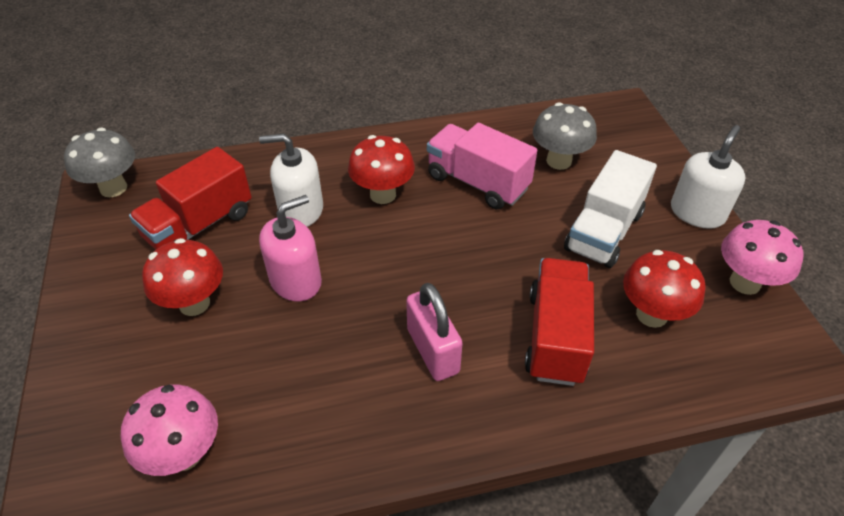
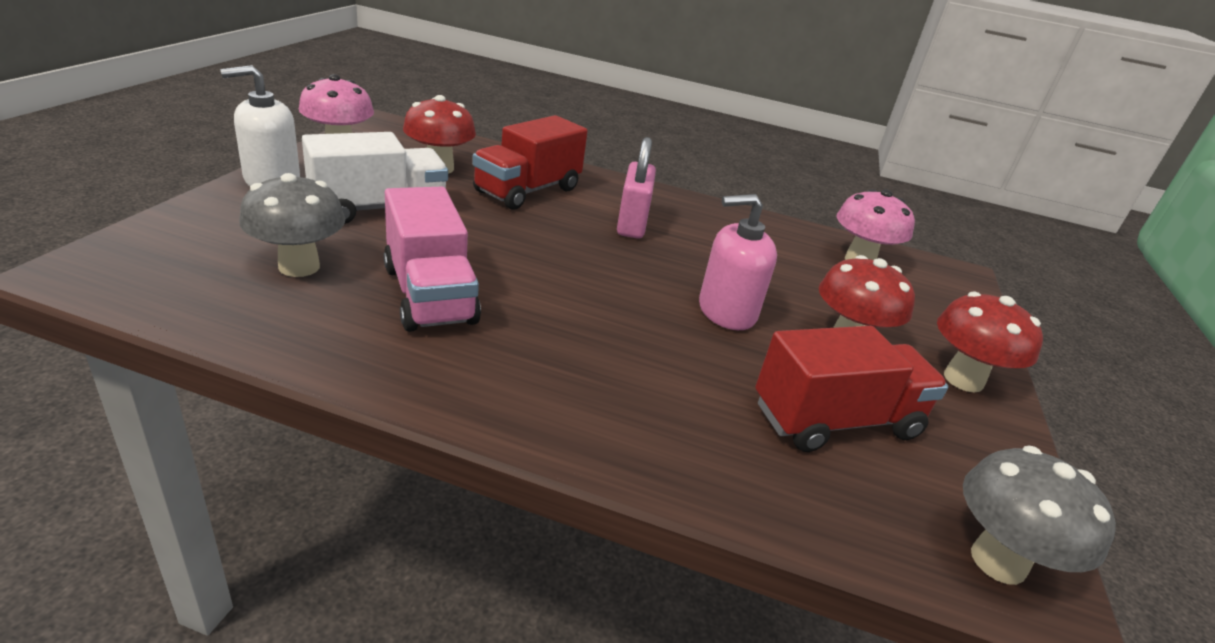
camera: 155 degrees left, 15 degrees down
(301, 210) = (683, 373): white soap dispenser -> none
(383, 194) = (560, 339): red mushroom -> red mushroom (963, 380)

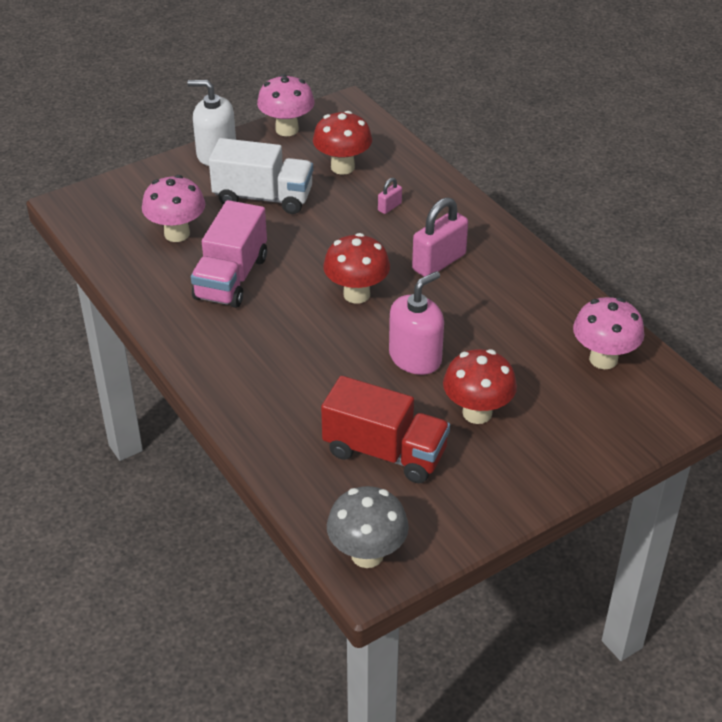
camera: 45 degrees right, 10 degrees up
(299, 267) = (177, 234): grey mushroom -> pink mushroom
(527, 191) = (389, 207): red truck -> pink padlock
(726, 311) = (415, 358): pink soap dispenser -> pink soap dispenser turned 105 degrees clockwise
(963, 380) = (527, 473): red mushroom -> red mushroom (356, 294)

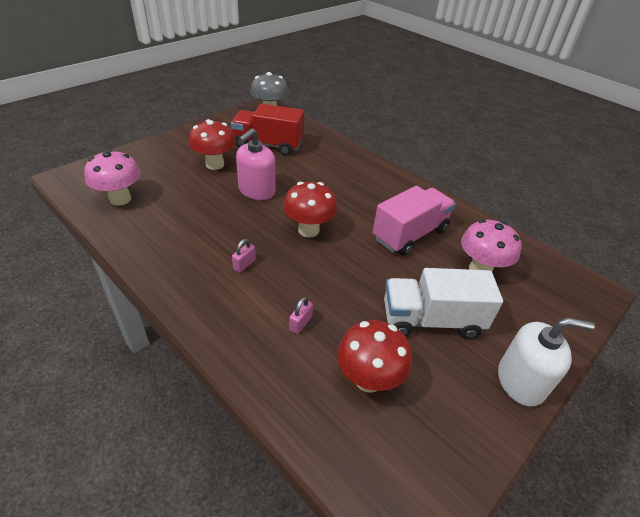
camera: 165 degrees right, 0 degrees up
(231, 278) = (410, 234): pink truck -> pink truck turned 45 degrees clockwise
(287, 129) = (467, 445): pink mushroom -> none
(439, 262) = (244, 264): pink padlock -> pink padlock, size x0.47

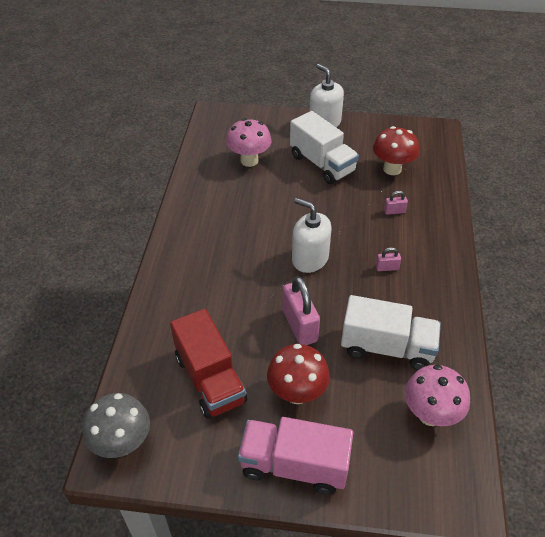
camera: 125 degrees left, 5 degrees up
(185, 214) = (387, 347): none -> white truck
(256, 191) = (299, 325): pink soap dispenser -> pink padlock
(308, 230) = (310, 258): red mushroom -> white soap dispenser
(410, 234) = (249, 204): pink truck -> pink truck (294, 465)

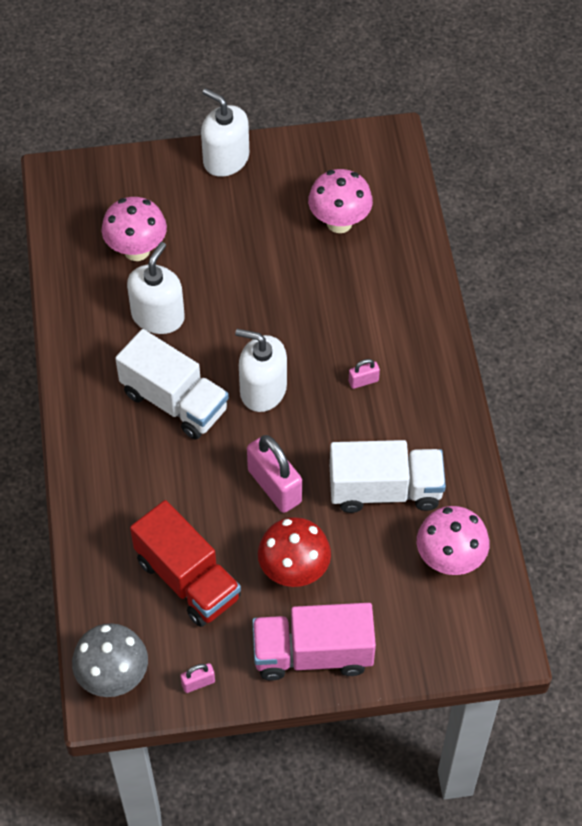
camera: 15 degrees left, 10 degrees up
(250, 200) = (158, 316): none -> white soap dispenser
(322, 164) = (241, 234): white truck -> white truck (174, 401)
(392, 169) = (339, 222): red mushroom -> pink mushroom
(394, 211) = (356, 292): pink padlock -> pink padlock (198, 683)

